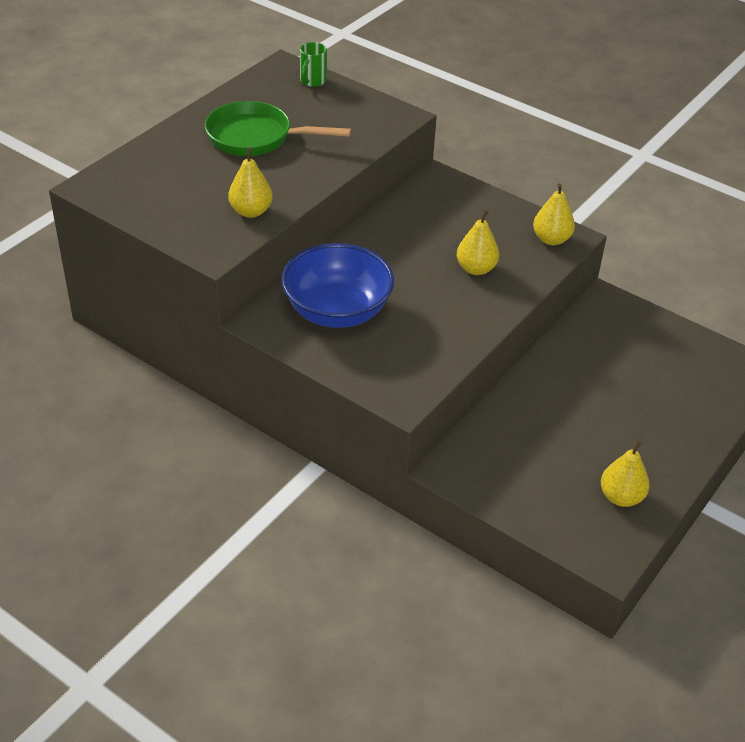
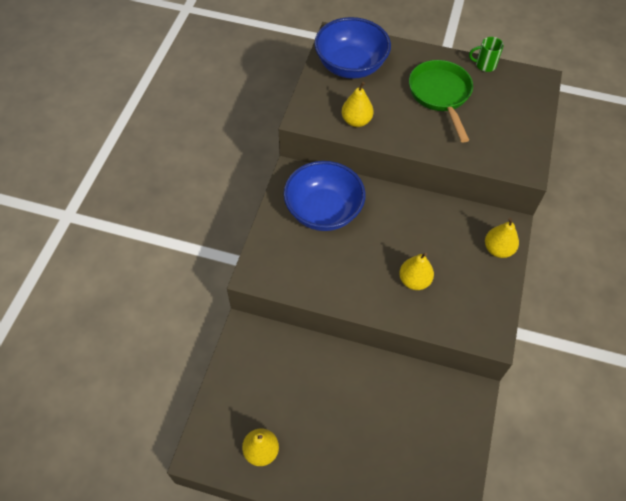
camera: 70 degrees right, 15 degrees up
(153, 189) = (350, 66): none -> blue bowl
(312, 81) = (533, 102): green mug -> green mug (484, 65)
(551, 239) = (480, 323): yellow pear -> yellow pear (498, 249)

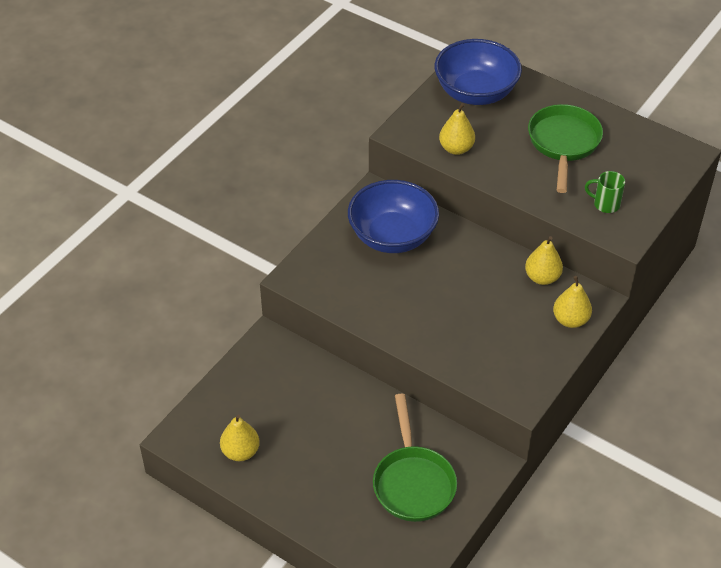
camera: 20 degrees right, 10 degrees down
(414, 280) = (461, 326): yellow pear -> yellow pear (542, 277)
(418, 432) = (413, 482): none -> green pan
(484, 65) = (631, 124): green mug -> green mug (605, 204)

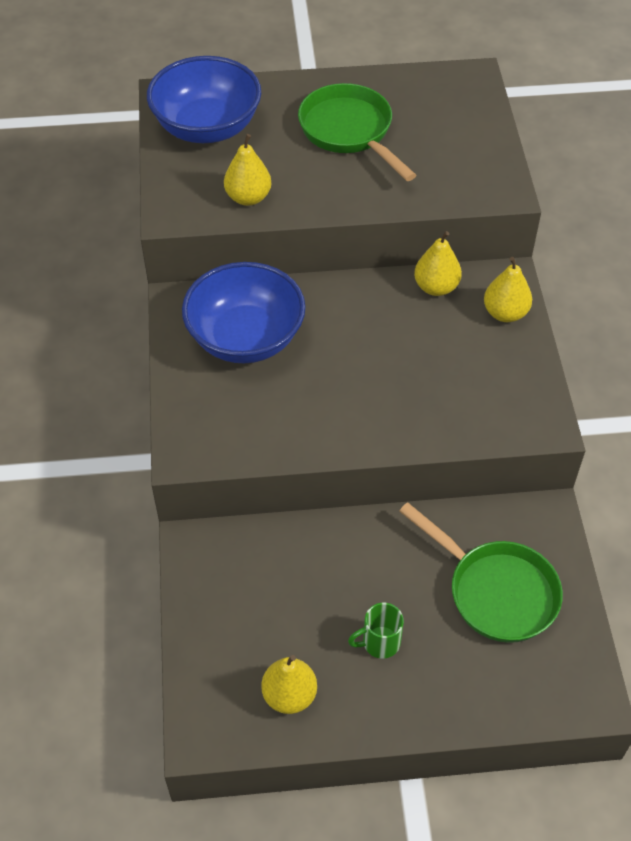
camera: 40 degrees left, 5 degrees up
(605, 204) = (452, 170): green mug -> green mug (379, 642)

